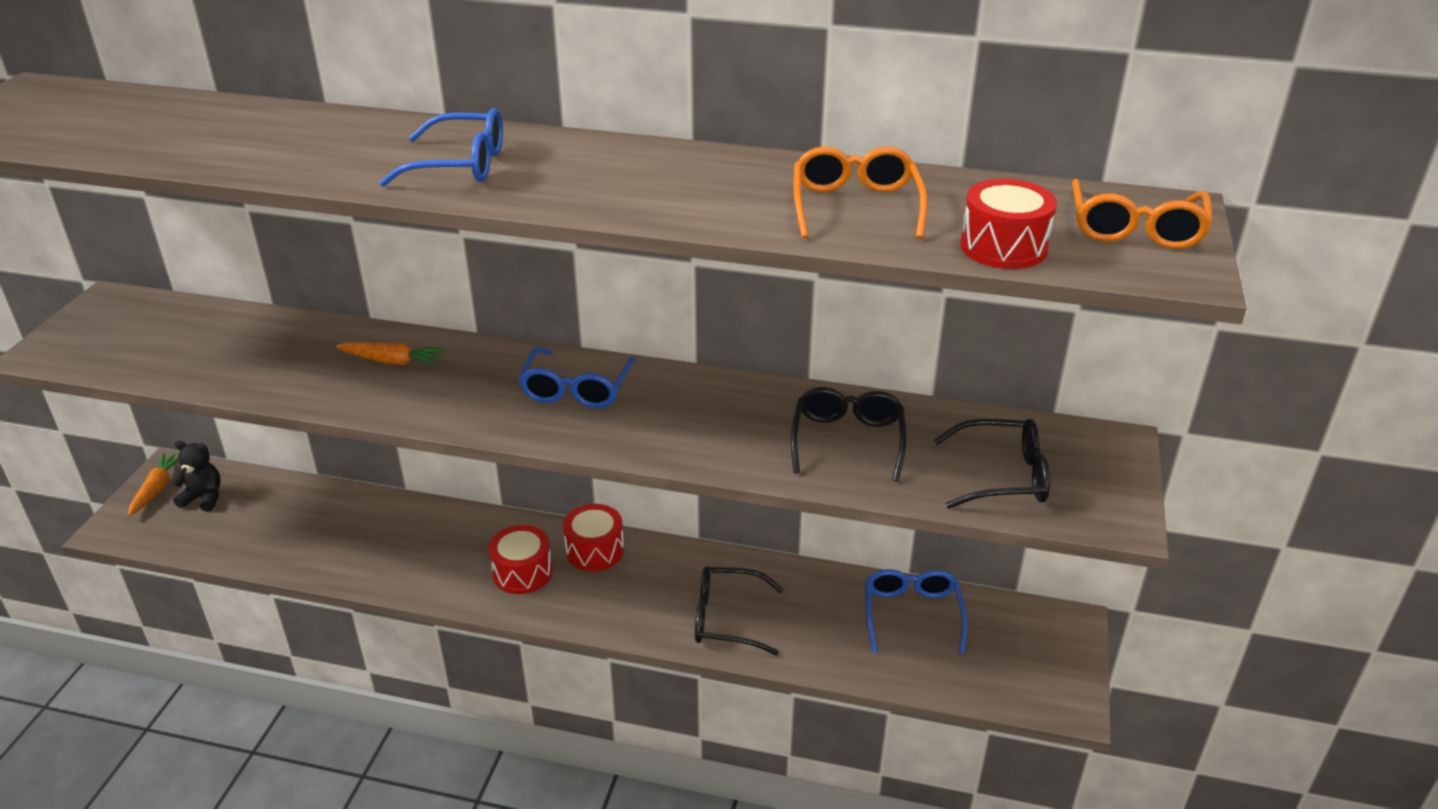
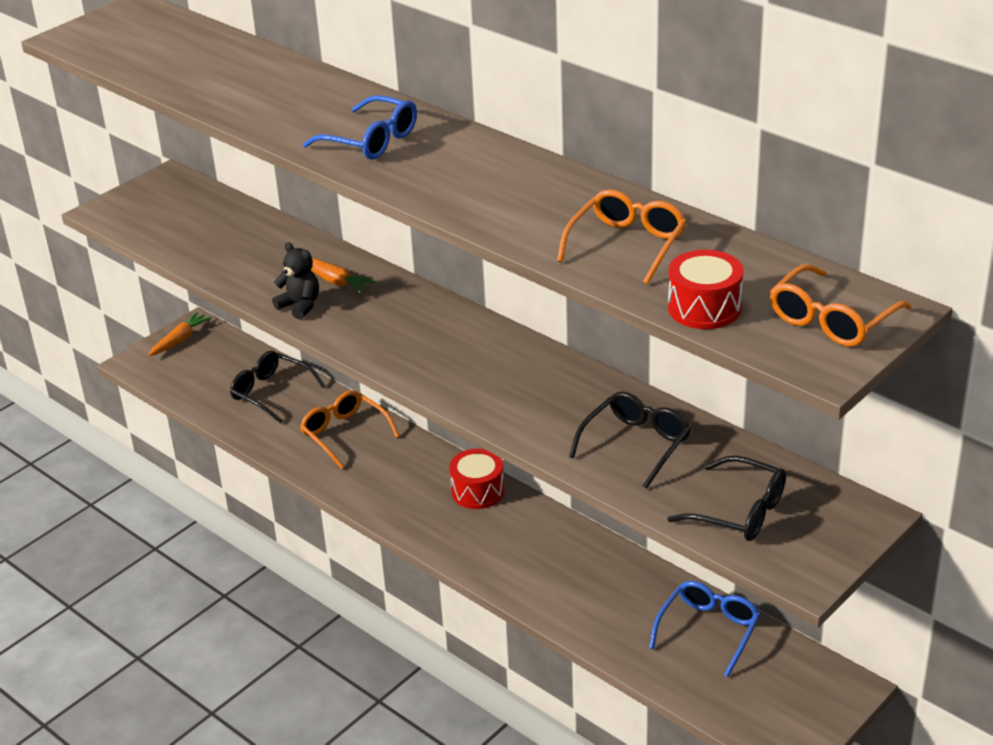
camera: 30 degrees right, 0 degrees up
(204, 498) = (209, 357): black teddy bear -> black teddy bear (300, 306)
(413, 534) = (344, 434): none -> orange glasses
(522, 572) = (409, 490): red drum -> none
(576, 389) = (455, 342): blue glasses -> none
(727, 619) = (547, 580): black glasses -> black glasses (271, 392)

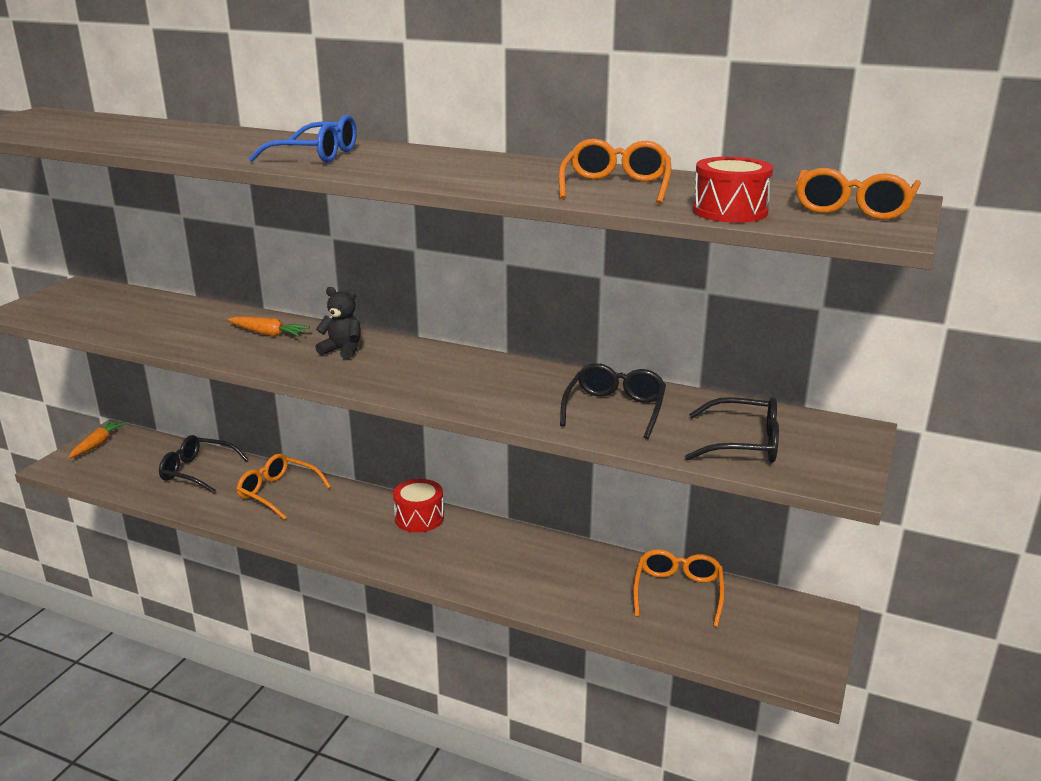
camera: 20 degrees left, 10 degrees down
(300, 306) = (240, 353): black teddy bear -> black teddy bear (342, 350)
(708, 630) = (678, 592): blue glasses -> orange glasses

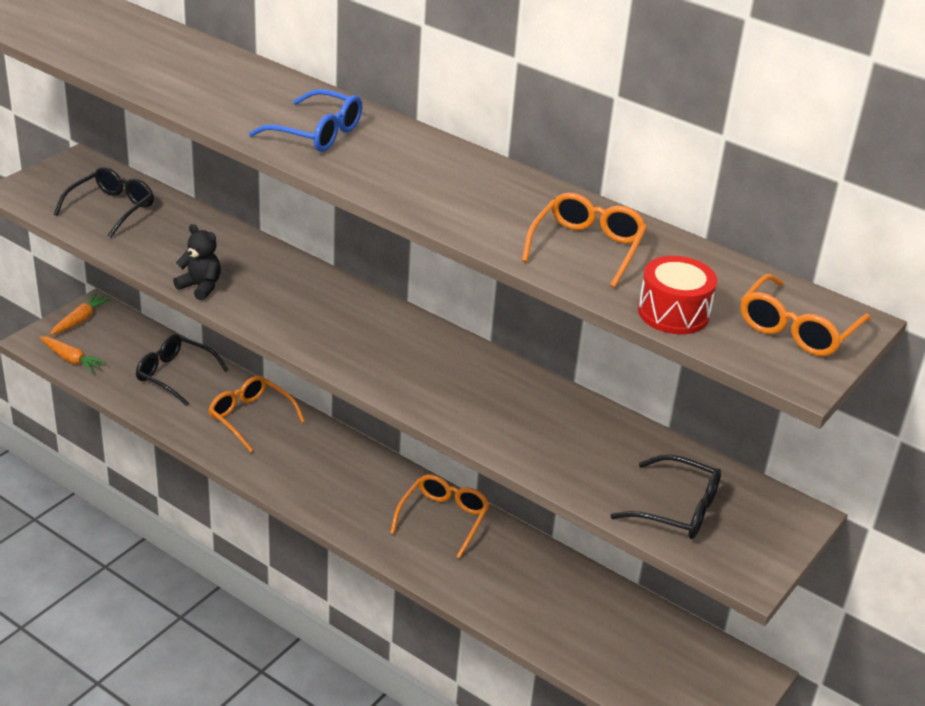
camera: 10 degrees right, 10 degrees up
(268, 334) = (257, 270): orange carrot -> orange carrot (71, 359)
(342, 350) = (325, 308): black teddy bear -> black teddy bear (200, 287)
(419, 518) = (385, 477): red drum -> none
(615, 409) = (569, 440): black glasses -> black glasses (112, 208)
(678, 592) = (618, 617): orange glasses -> orange glasses (443, 519)

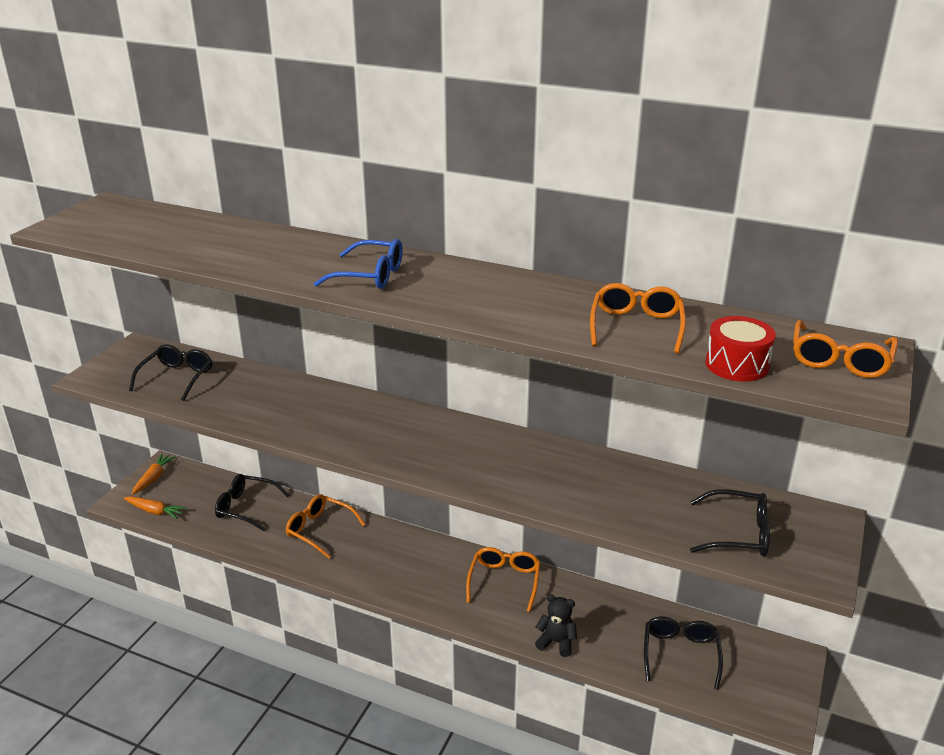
camera: 10 degrees left, 5 degrees down
(200, 287) = (274, 427): black teddy bear -> black teddy bear (556, 642)
(617, 641) = (680, 654): none -> black glasses

